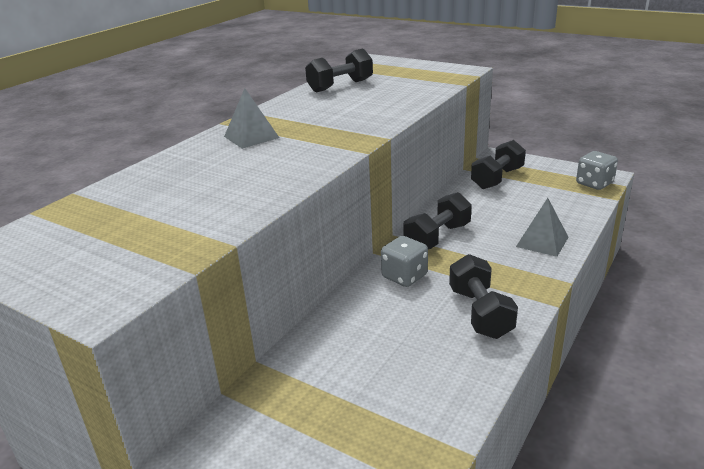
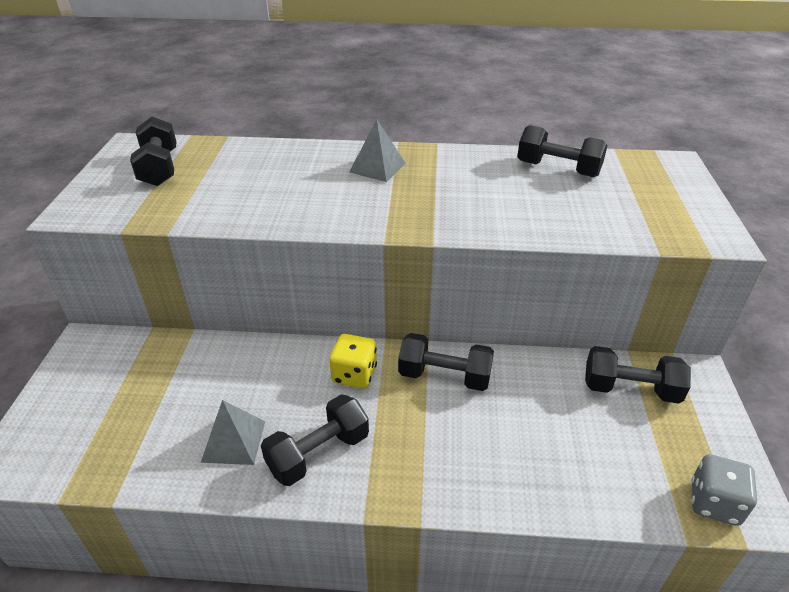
camera: 60 degrees right, 10 degrees up
(82, 238) = (159, 168): none -> black dumbbell
(404, 276) = (354, 375): grey dice -> yellow dice
(542, 241) = (498, 475): grey pyramid -> grey pyramid (234, 441)

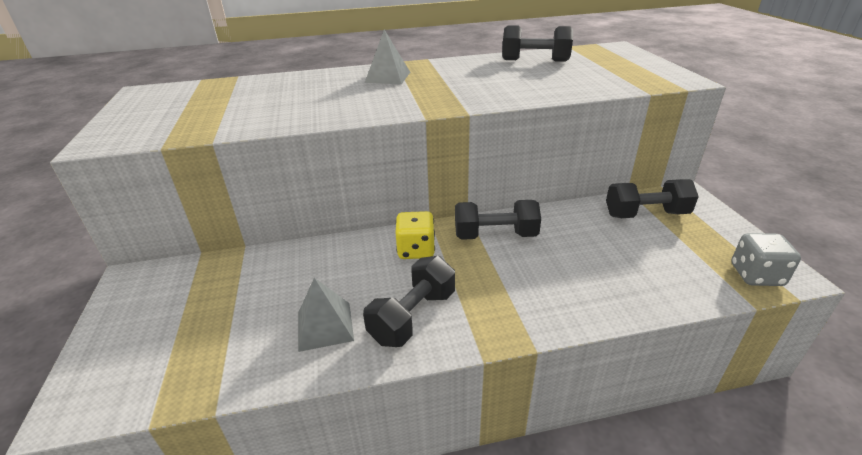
camera: 15 degrees left, 5 degrees down
(159, 168) = (180, 102): black dumbbell -> none

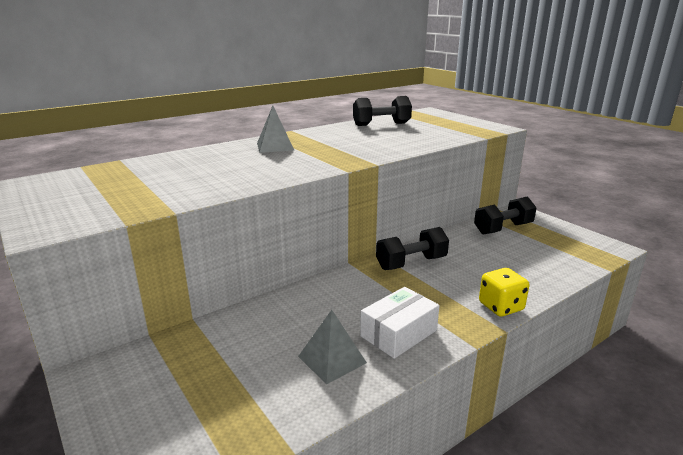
camera: 25 degrees left, 10 degrees down
(413, 317) = (399, 333): black dumbbell -> white box
(416, 250) = (358, 286): yellow dice -> yellow dice (501, 307)
(756, 275) = (596, 252): grey dice -> none

